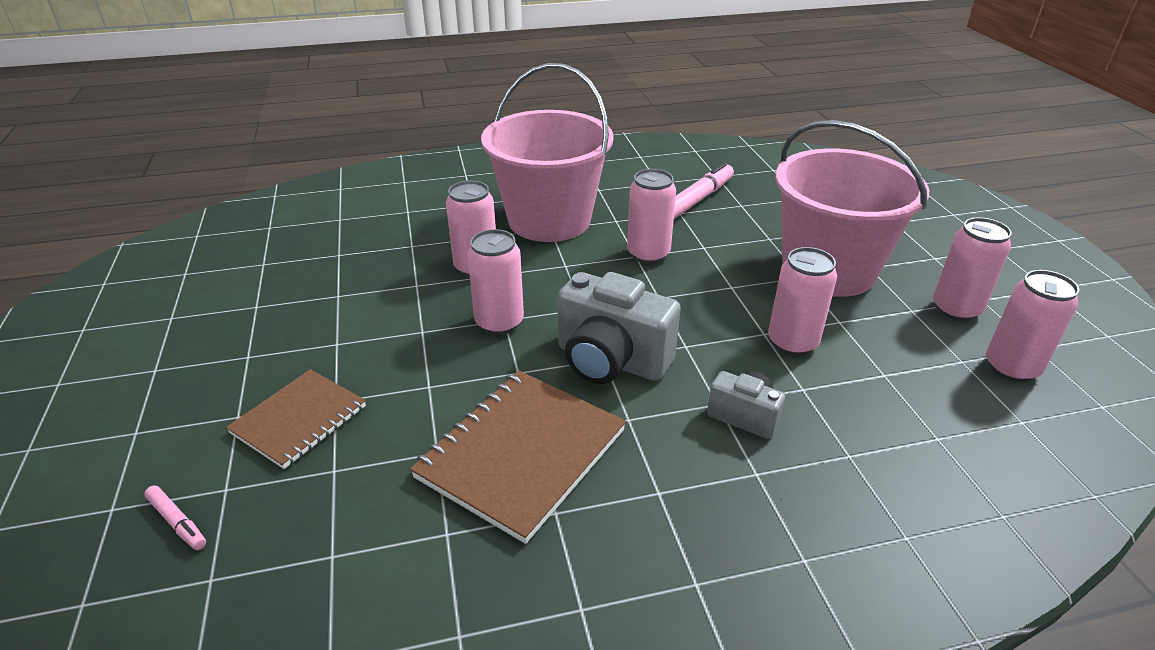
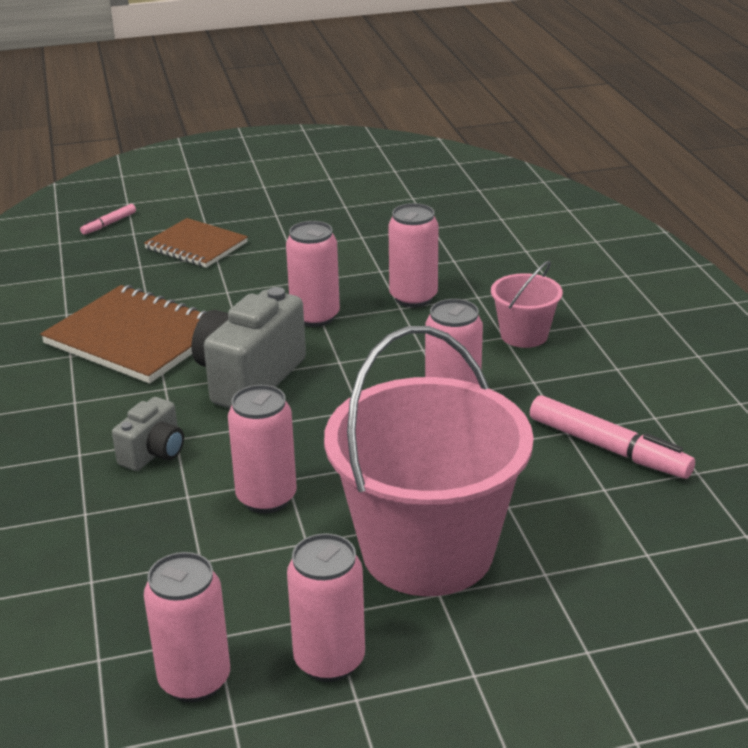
camera: 90 degrees right, 5 degrees down
(549, 220) = (524, 335): pink bucket -> pink bucket, size x0.45

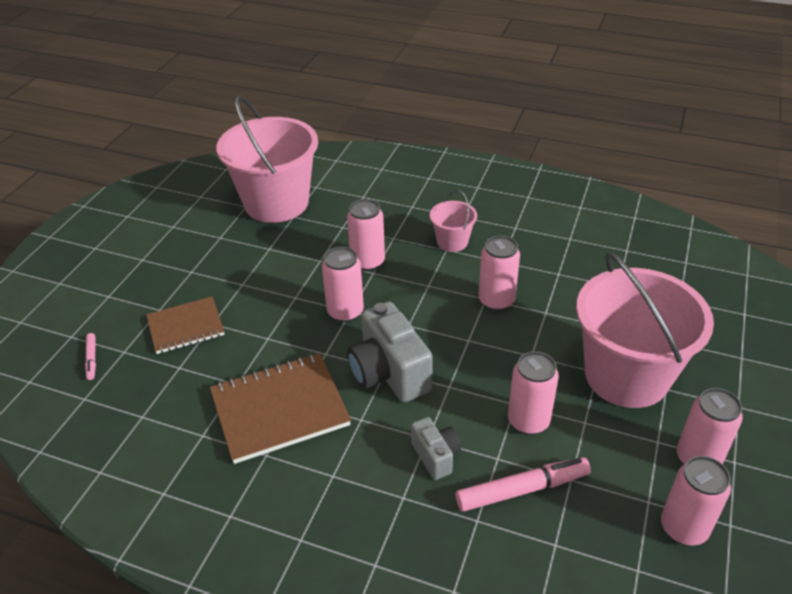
camera: 55 degrees left, 10 degrees up
(441, 210) = (276, 203): none -> pink bucket
(608, 448) = (584, 267): pink marker -> pink marker (522, 490)

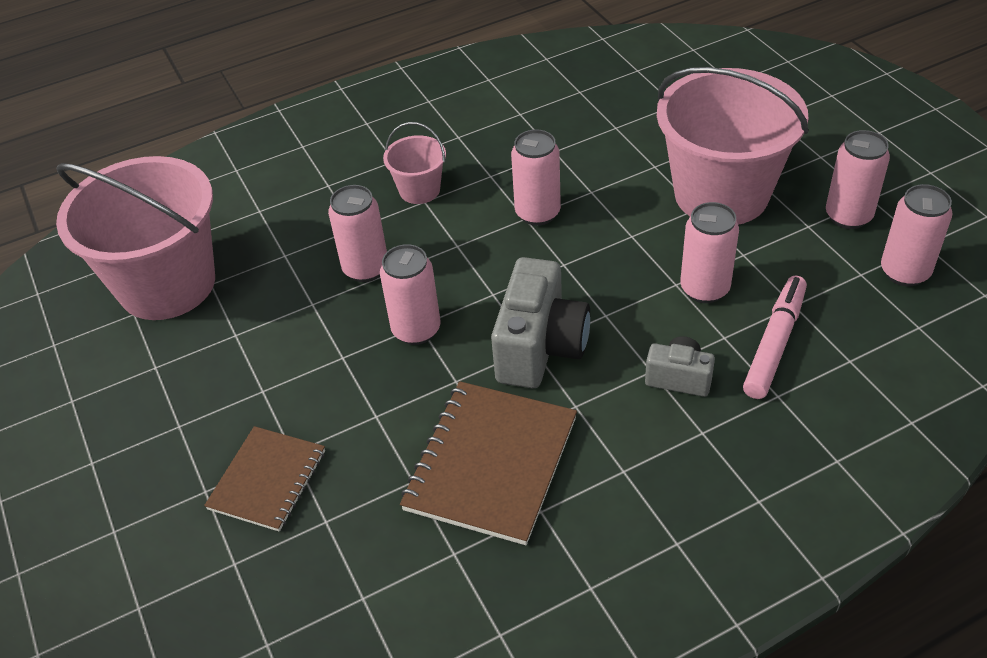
camera: 45 degrees left, 5 degrees up
(91, 359) = (208, 604): pink marker -> none
(389, 373) = (540, 348): grey camera -> grey camera turned 90 degrees counterclockwise

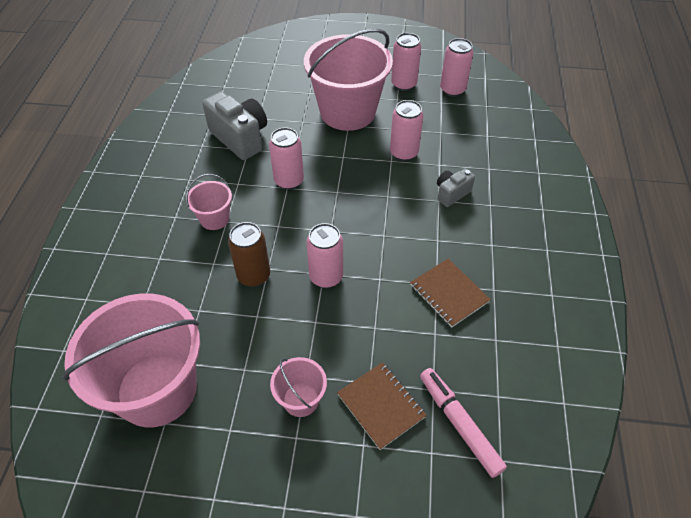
camera: 60 degrees left, 5 degrees up
(228, 403) = (301, 399): none -> pink bucket
(366, 268) = (254, 276): pink can -> brown can
(491, 463) = (449, 294): brown notebook -> brown notebook, size x0.64
(540, 348) = (387, 232): grey camera -> grey camera (240, 138)
(775, 343) = (458, 151): pink marker -> pink marker (459, 424)

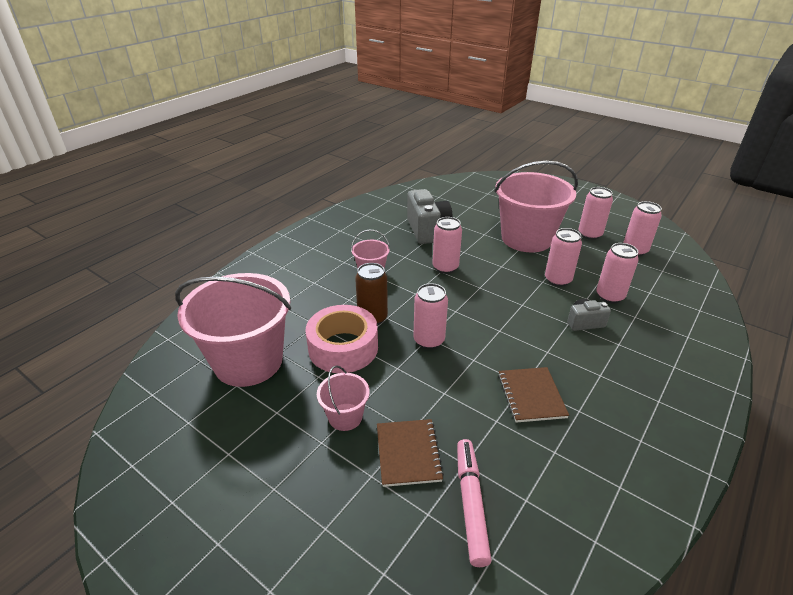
camera: 30 degrees right, 15 degrees down
(247, 325) = (343, 348): none -> pink tape
(457, 154) = (609, 296): none -> pink can

